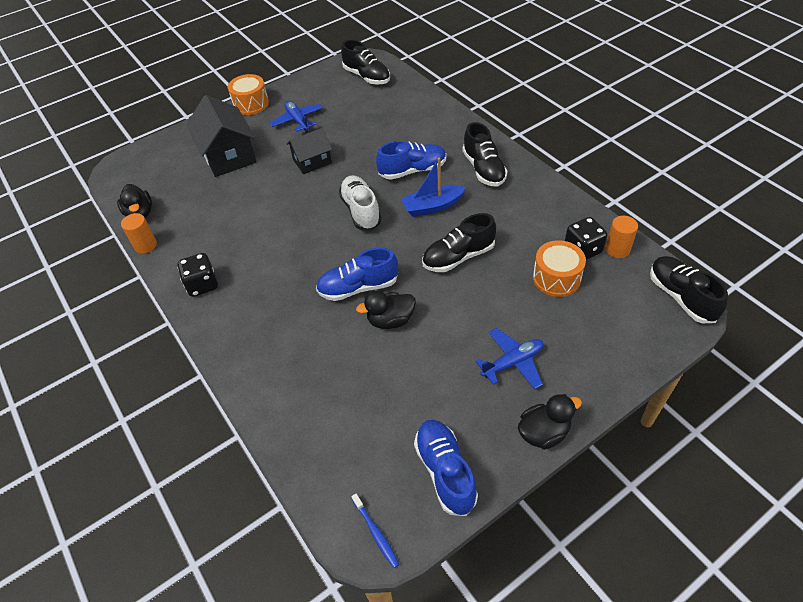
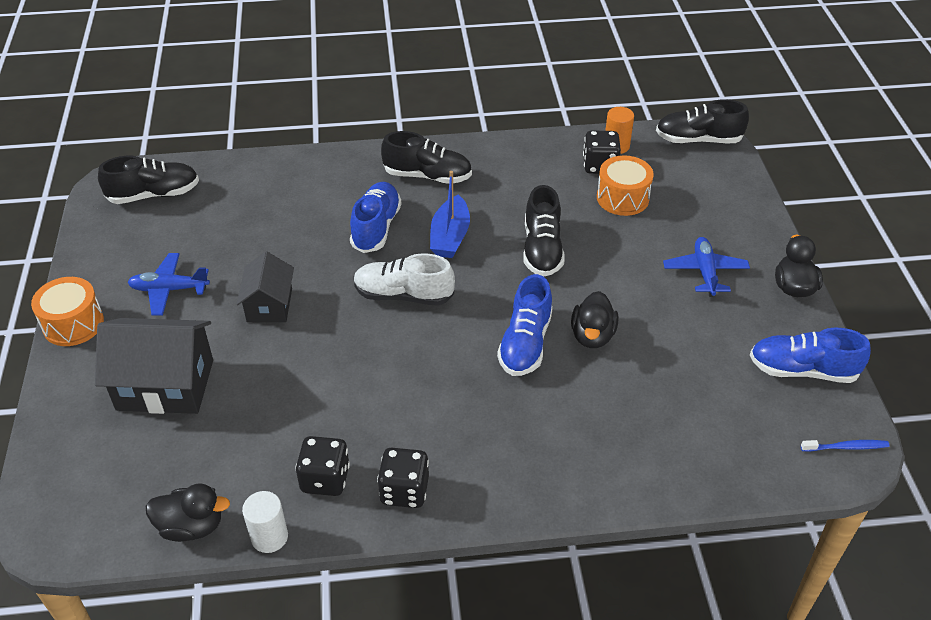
camera: 65 degrees left, 5 degrees down
(145, 245) = (269, 537): orange cylinder -> white cylinder
(195, 247) = (325, 479): none -> black dice

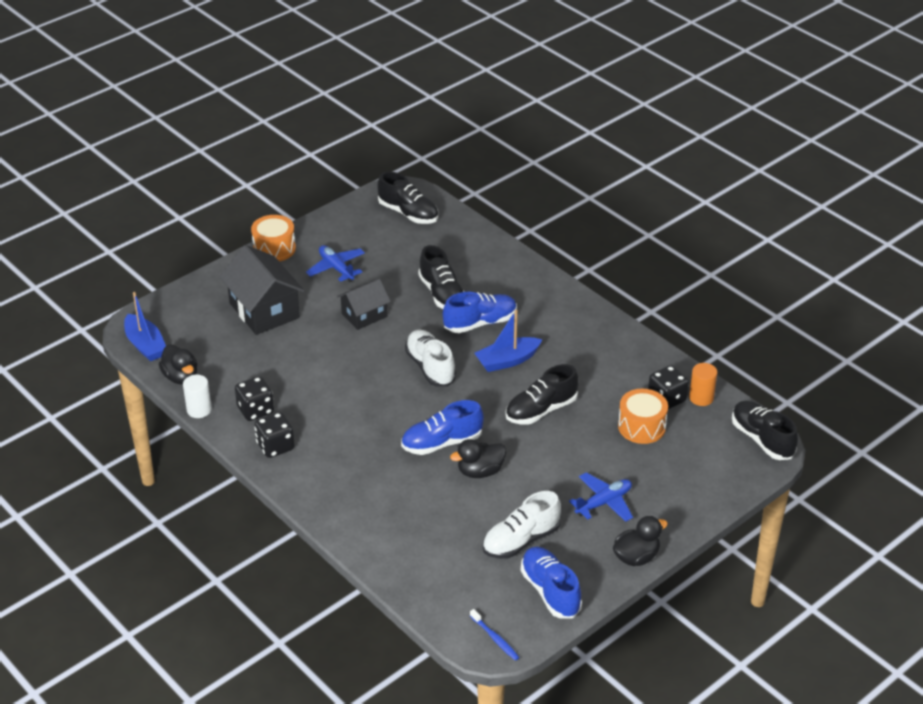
camera: 55 degrees right, 5 degrees down
(92, 536) = (145, 345): none -> blue boat
(428, 176) = (558, 320): black shoe -> black shoe (442, 294)
(716, 356) = (521, 540): none -> white shoe

